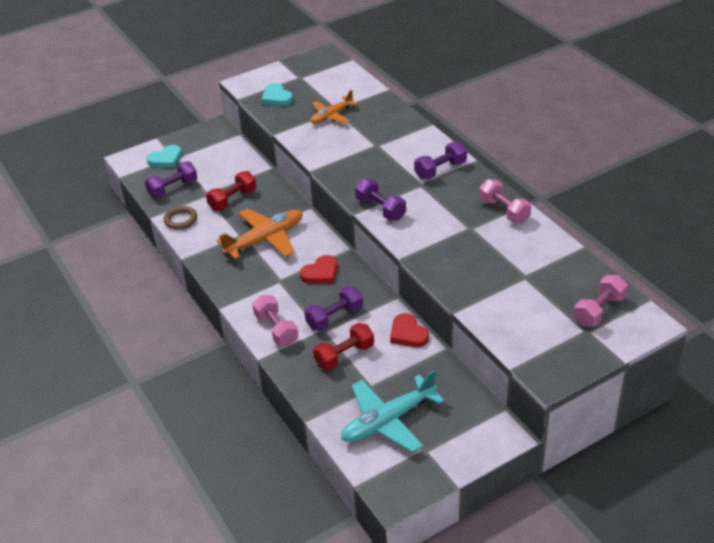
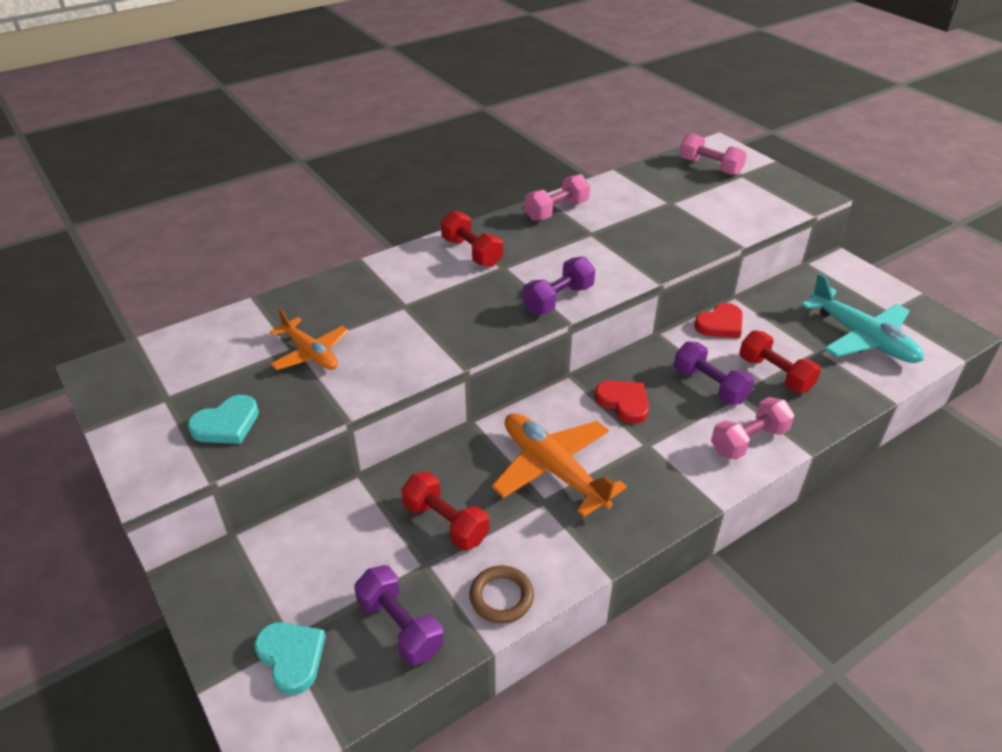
camera: 95 degrees left, 0 degrees up
(440, 170) = (471, 252): purple dumbbell -> red dumbbell

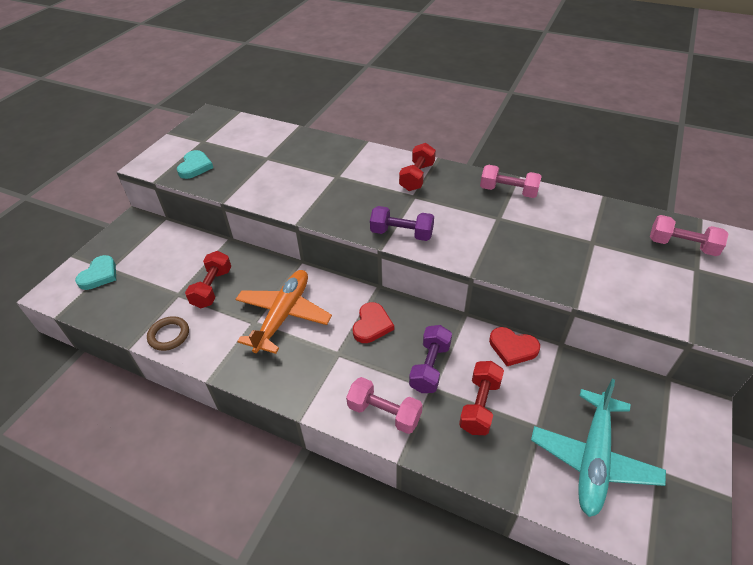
camera: 60 degrees right, 5 degrees up
(226, 424) = (195, 167): turquoise heart -> turquoise heart turned 105 degrees counterclockwise
(310, 353) = (267, 165): orange plane -> none
(400, 626) = (132, 304): purple dumbbell -> none
(710, 167) = (681, 246): pink dumbbell -> pink dumbbell turned 75 degrees counterclockwise

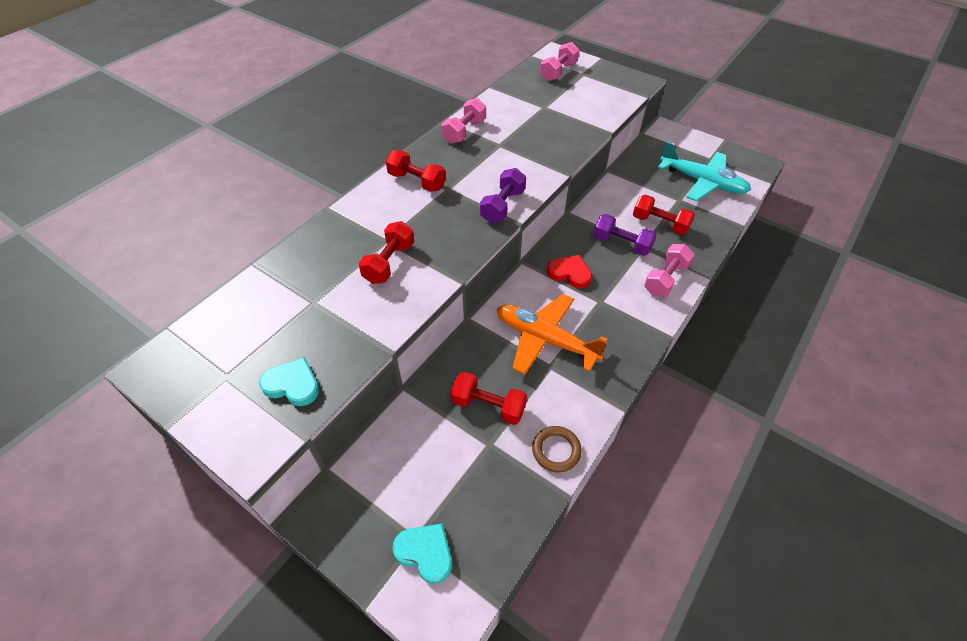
camera: 80 degrees left, 5 degrees up
(312, 182) = (389, 263): none -> red dumbbell
(512, 348) = (607, 194): red heart -> none

